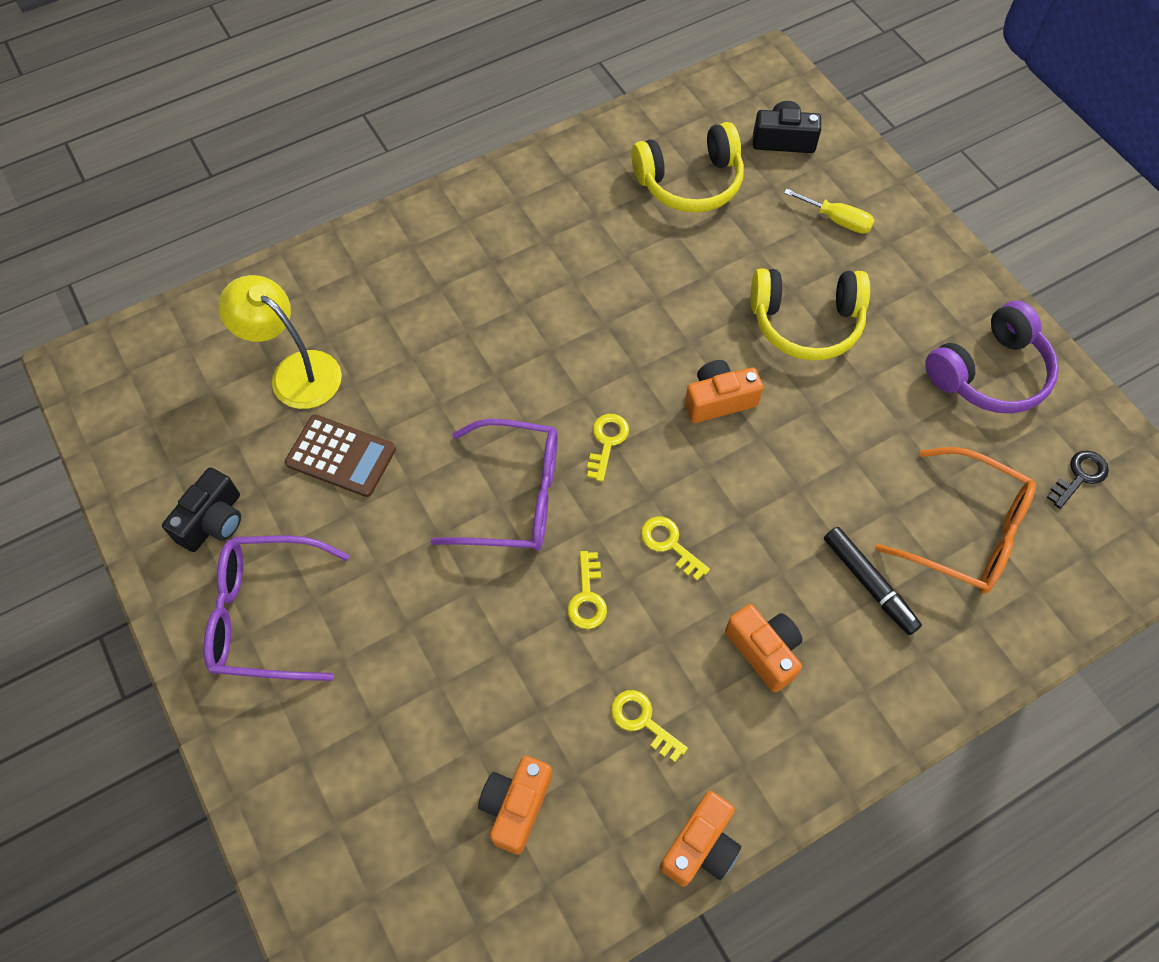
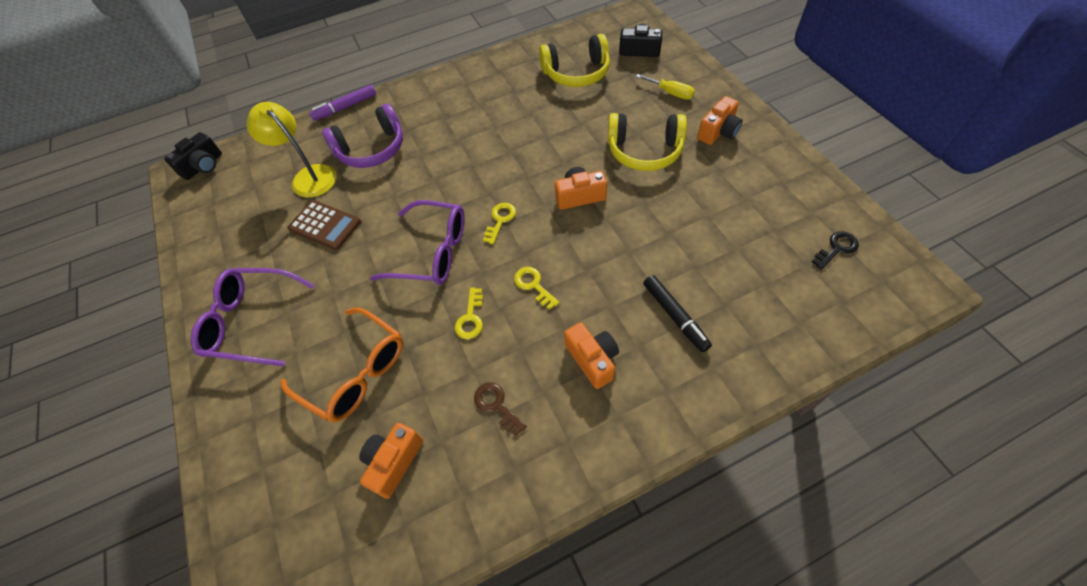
camera: 10 degrees right, 5 degrees down
(213, 521) = (234, 262): black camera -> black camera (203, 166)
(327, 245) = (345, 107): none -> purple marker
(642, 721) = (496, 405): yellow key -> brown key
(700, 846) = (527, 501): orange camera -> orange camera (718, 132)
(966, 532) = (750, 283): orange glasses -> orange glasses (355, 372)
(990, 373) = (771, 182): purple headphones -> purple headphones (372, 149)

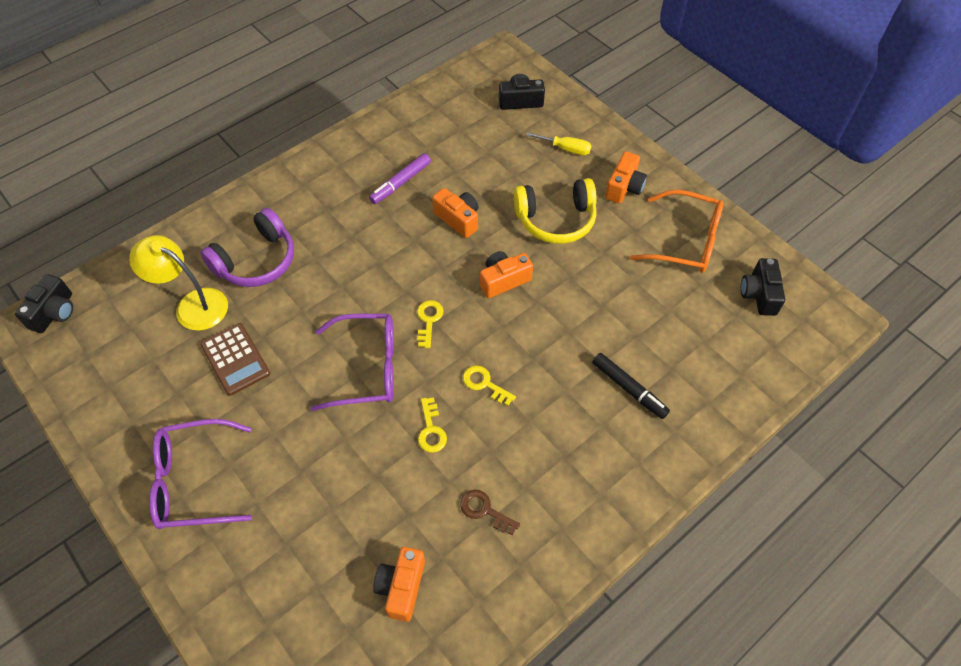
camera: 20 degrees left, 0 degrees up
(325, 225) = (235, 359): brown calculator -> brown calculator turned 45 degrees clockwise
(345, 107) = (204, 213): purple marker -> purple marker (400, 183)
(355, 372) = (330, 510): orange glasses -> orange glasses (686, 241)
(577, 73) = (460, 137): yellow headphones -> none
(592, 359) = (563, 447): orange camera -> orange camera (458, 219)
(837, 248) = (759, 294): black key -> black camera

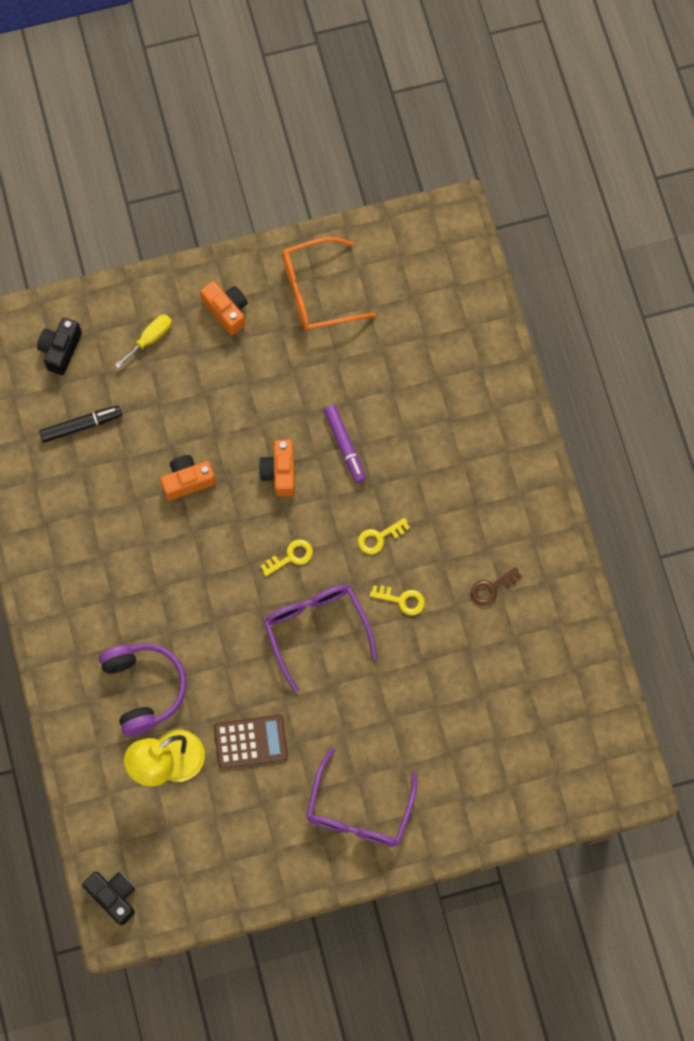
camera: 65 degrees left, 15 degrees up
(367, 368) = (316, 629): purple glasses -> purple glasses turned 45 degrees counterclockwise
(400, 183) = (113, 516): purple marker -> purple marker (345, 446)
(401, 587) = (524, 676): orange camera -> none
(429, 320) = (291, 556): yellow key -> yellow key turned 120 degrees clockwise
(556, 220) = (234, 392): yellow headphones -> none
(629, 389) = (439, 423): black marker -> black marker (81, 426)
(686, 241) = (316, 292): orange glasses -> orange glasses turned 150 degrees counterclockwise
(759, 294) = (402, 265): black camera -> none

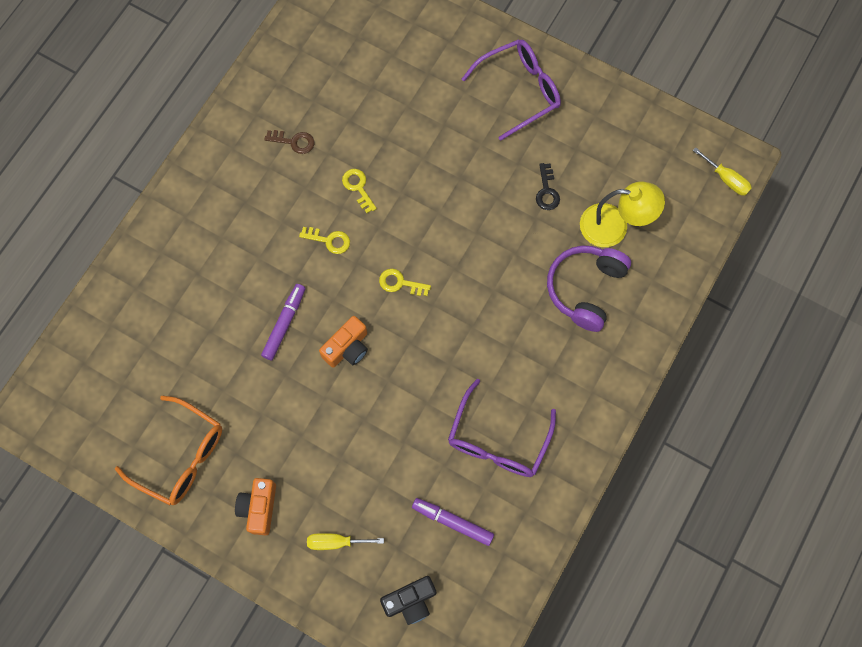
camera: 135 degrees left, 0 degrees up
(81, 426) = (452, 522): black marker -> purple marker
(113, 896) = (726, 179): black camera -> yellow screwdriver
(187, 481) = (417, 404): orange camera -> none
(250, 741) = (547, 191): brown calculator -> black key
(316, 629) = (433, 221): purple glasses -> purple glasses (498, 440)

